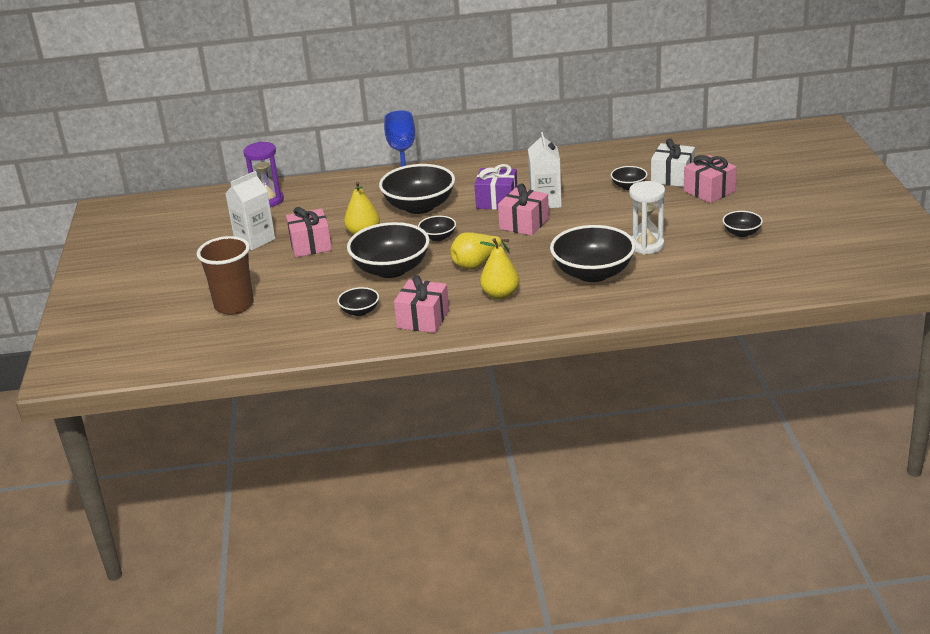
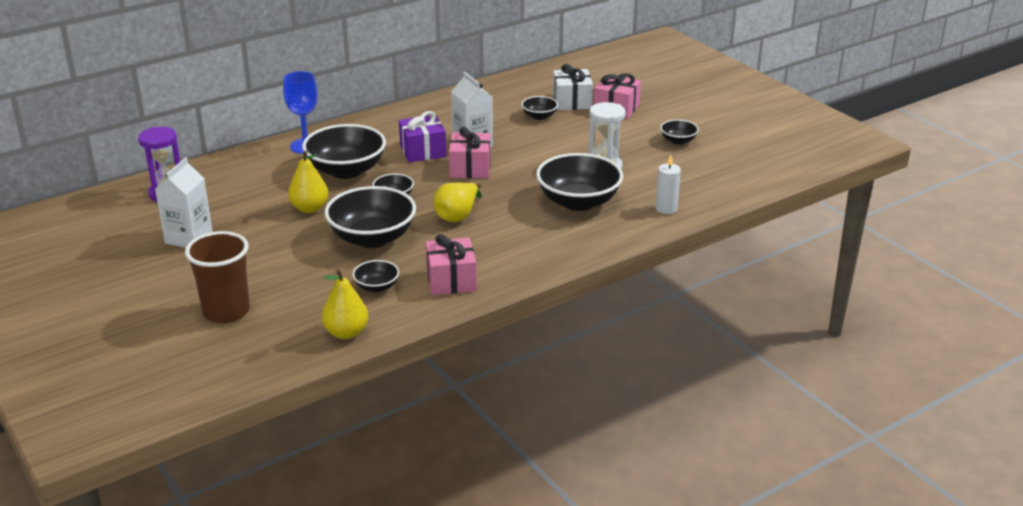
camera: 30 degrees left, 0 degrees up
(310, 245) = (259, 231): pink gift -> none
(500, 295) = (508, 240): yellow pear -> yellow pear (346, 333)
(669, 296) = (666, 209): none -> white candle

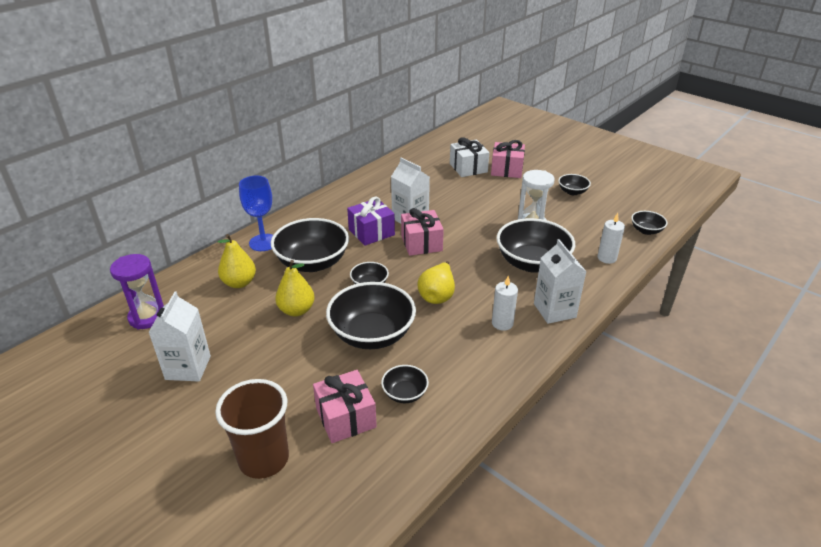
camera: 15 degrees left, 5 degrees up
(346, 333) = (403, 461): yellow pear -> yellow pear (239, 283)
(451, 280) = (471, 371): pink gift -> pink gift (345, 417)
(508, 248) = (502, 323): none -> white candle
(539, 116) = (450, 185): black bowl -> black bowl (646, 230)
(571, 246) = (554, 310): none -> white carton

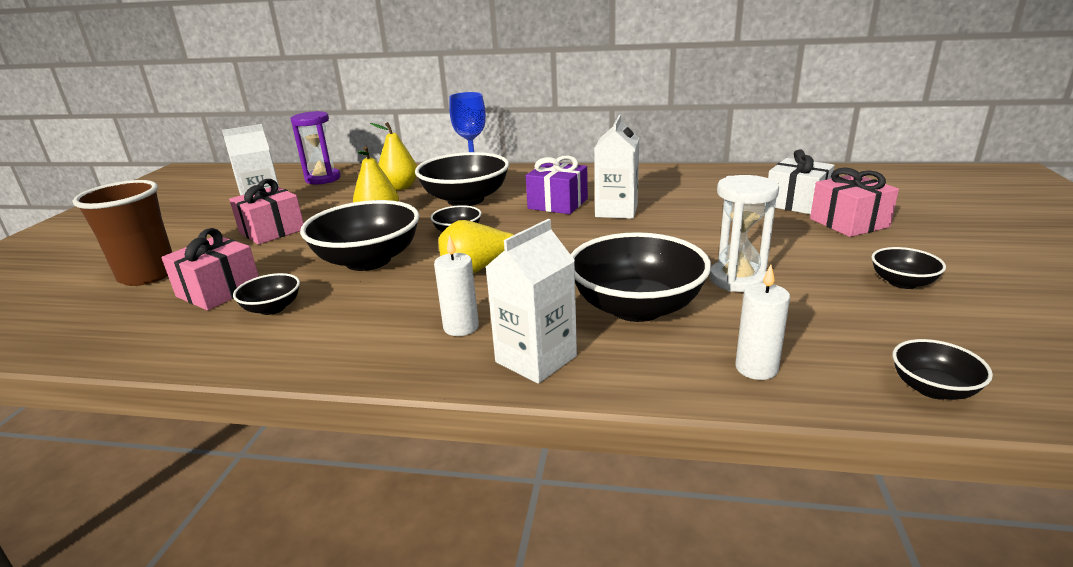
camera: 60 degrees right, 10 degrees down
(421, 243) = (574, 231): pink gift -> pink gift (272, 231)

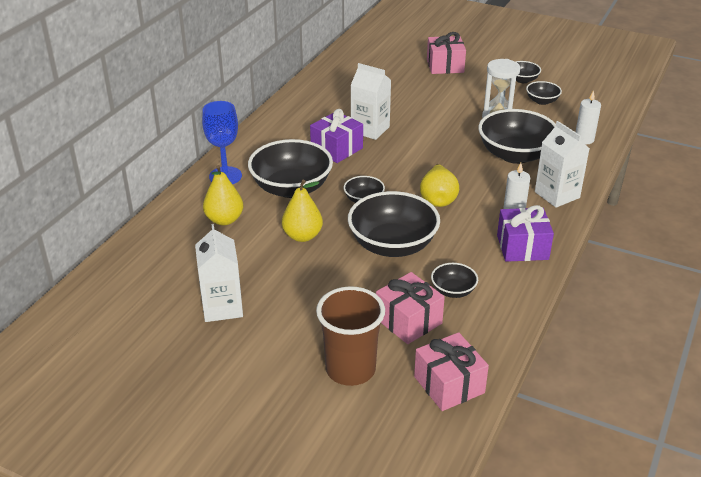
camera: 75 degrees left, 10 degrees up
(272, 231) = (288, 299): pink gift -> pink gift (449, 385)
(323, 179) = (145, 269): purple hourglass -> none
(374, 345) = (522, 247): none -> purple gift
(796, 203) = (403, 69): white gift -> none
(933, 388) = (610, 108): black bowl -> black bowl (542, 101)

